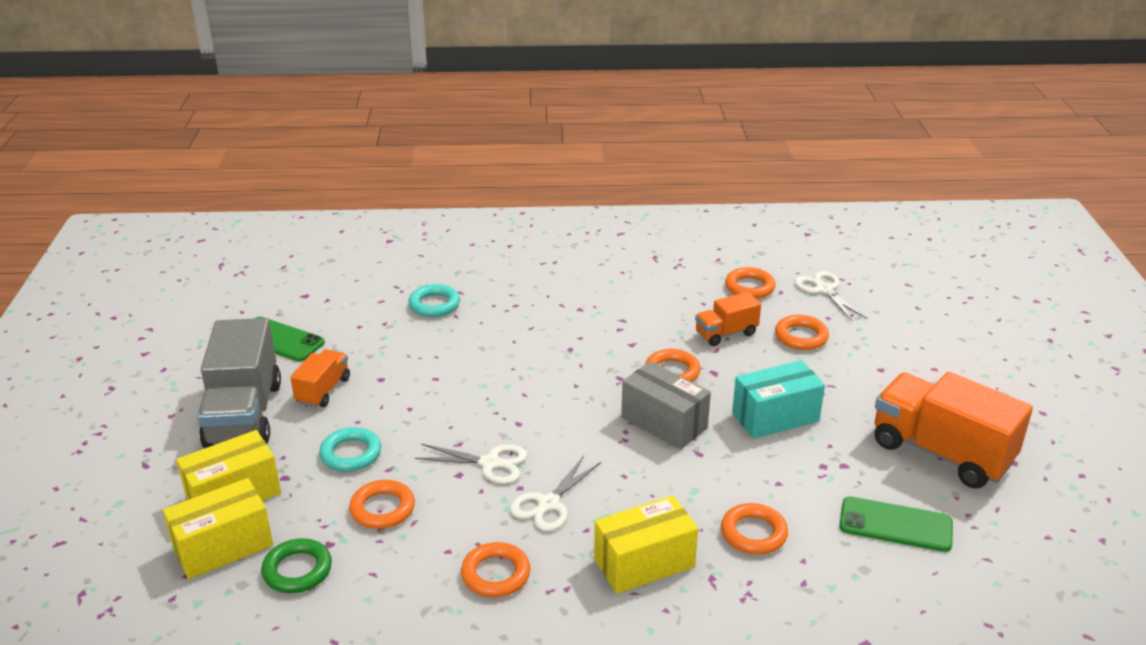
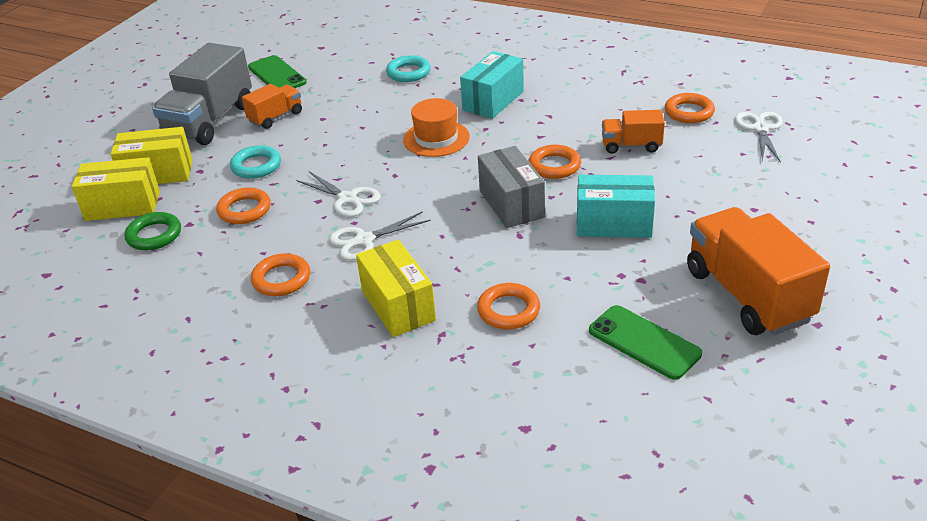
camera: 30 degrees right, 5 degrees up
(528, 372) = (436, 138): none -> orange hat
(552, 317) = (493, 101): none -> turquoise box
(644, 563) = (398, 305): yellow box -> yellow box turned 60 degrees clockwise
(801, 336) = (700, 163): orange ring -> none

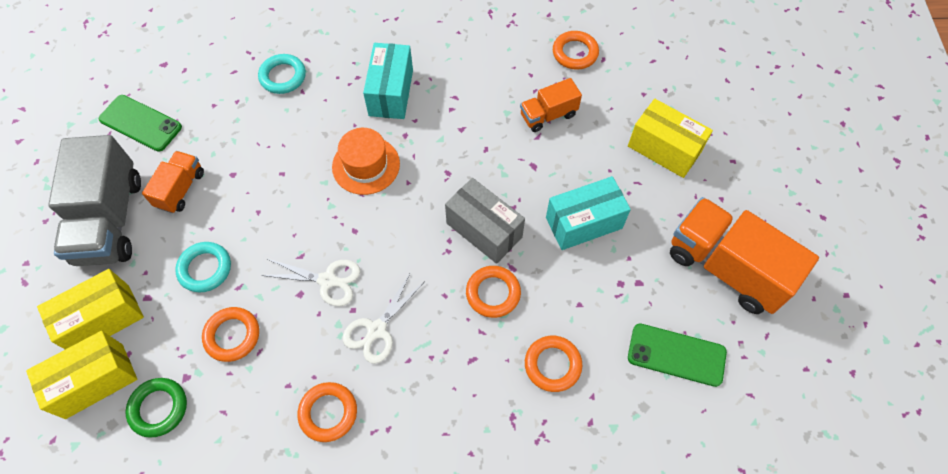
camera: 30 degrees left, 25 degrees up
(398, 305) = (456, 400): yellow box -> yellow box (664, 149)
(554, 166) = (495, 165): orange ring -> orange ring (493, 293)
(760, 129) = (643, 56): white scissors -> none

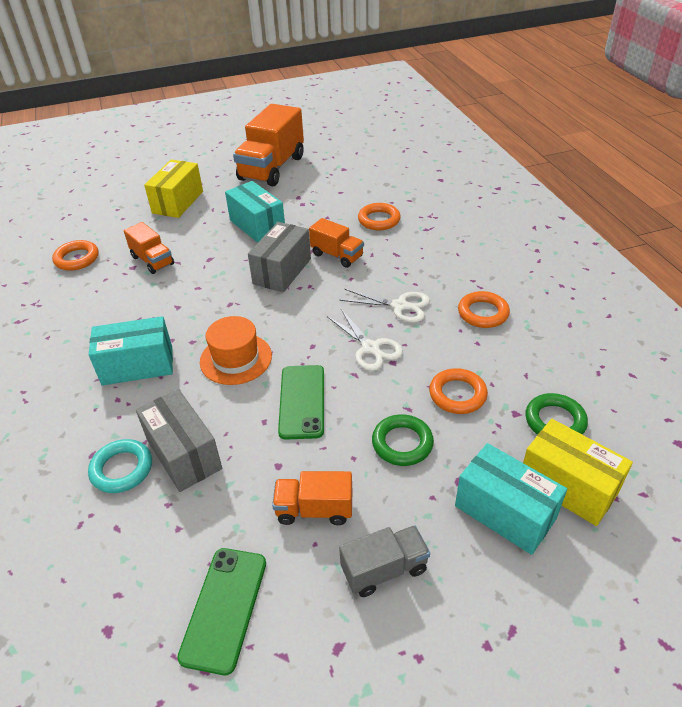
camera: 105 degrees left, 20 degrees down
(102, 319) = (505, 512): yellow box -> turquoise box
(110, 220) = (384, 569): grey truck -> grey truck, size x0.52
(205, 269) = (402, 443): turquoise ring -> green ring
(276, 115) = (184, 454): none -> grey box
(327, 280) = (370, 348): white scissors -> white scissors turned 150 degrees clockwise
(493, 293) = (337, 255): orange ring -> orange truck
(676, 355) = (344, 177): green phone -> green phone (302, 401)

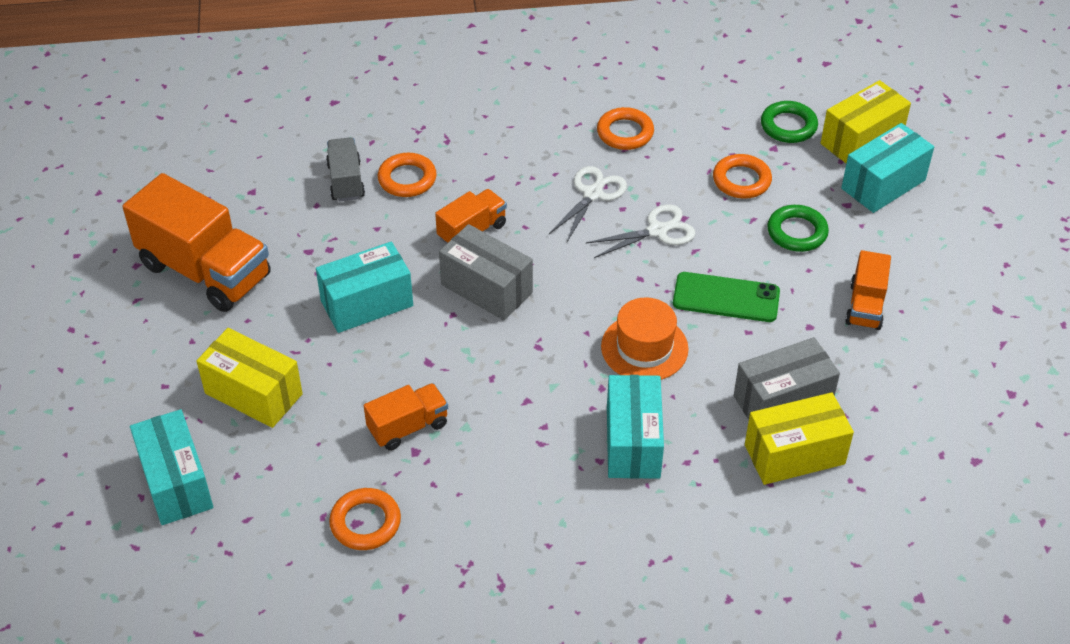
camera: 80 degrees left, 5 degrees up
(113, 192) = (176, 482): none -> turquoise box
(122, 469) = (794, 454): turquoise ring -> yellow box
(224, 608) = (960, 378): green phone -> none
(384, 569) = (931, 270): grey truck -> grey truck (346, 181)

